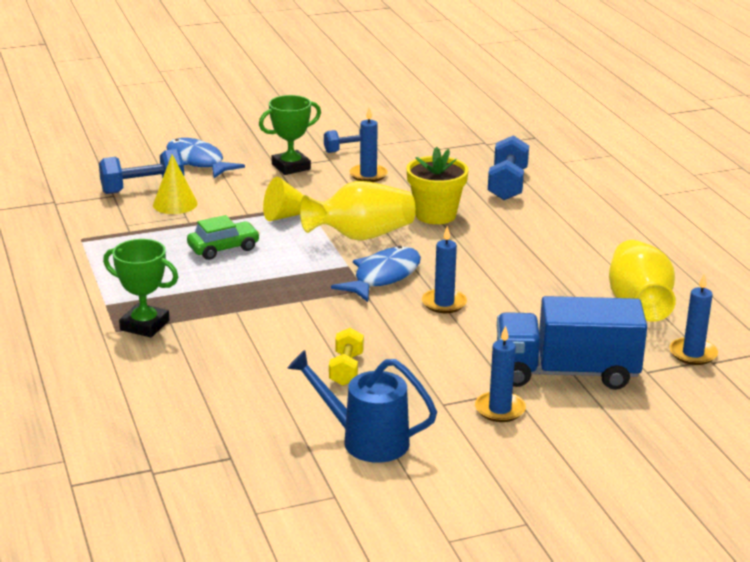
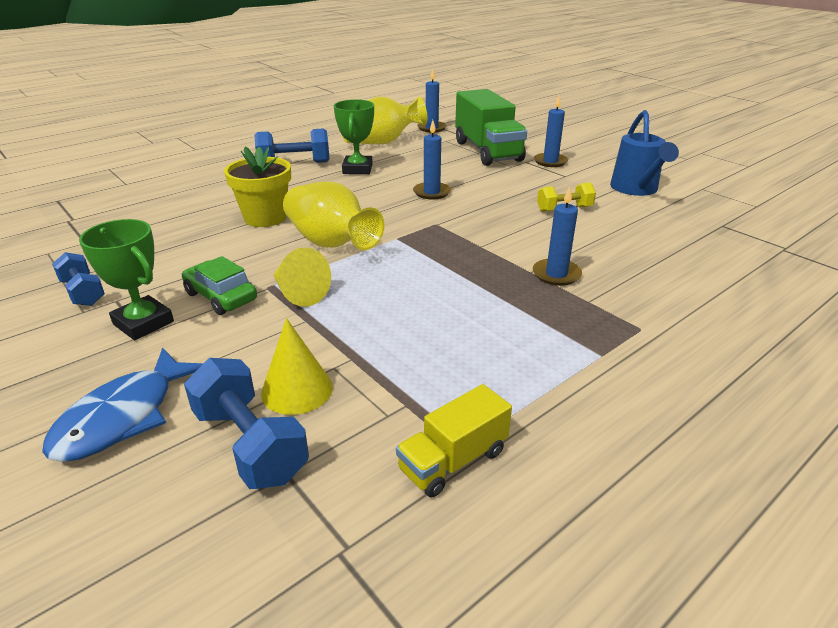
camera: 110 degrees left, 5 degrees up
(74, 235) = (453, 460): none -> yellow truck
(144, 325) = (611, 314): green trophy -> green trophy (357, 169)
(223, 248) = (407, 313): green car -> green car (221, 296)
(368, 175) = (168, 266): blue candle -> blue candle (556, 274)
(383, 277) = (406, 220): blue fish -> none
(507, 184) = (184, 198): blue dumbbell -> blue dumbbell (294, 164)
(566, 372) = (487, 151): blue truck -> green truck

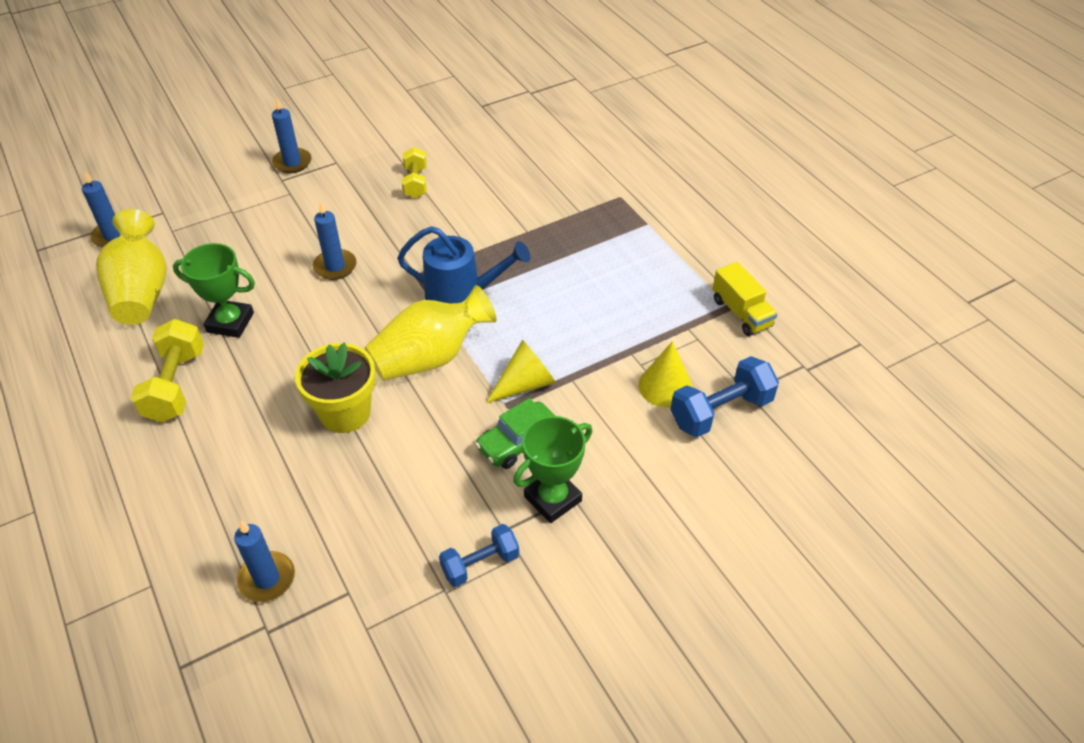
camera: 80 degrees left, 15 degrees up
(124, 417) = (685, 490): blue fish -> none
(294, 164) = (176, 385): blue dumbbell -> yellow dumbbell
(487, 151) = (233, 202): green truck -> none
(556, 274) = (536, 218): blue candle -> blue candle (267, 579)
(636, 189) = (392, 127): blue watering can -> blue watering can (462, 296)

